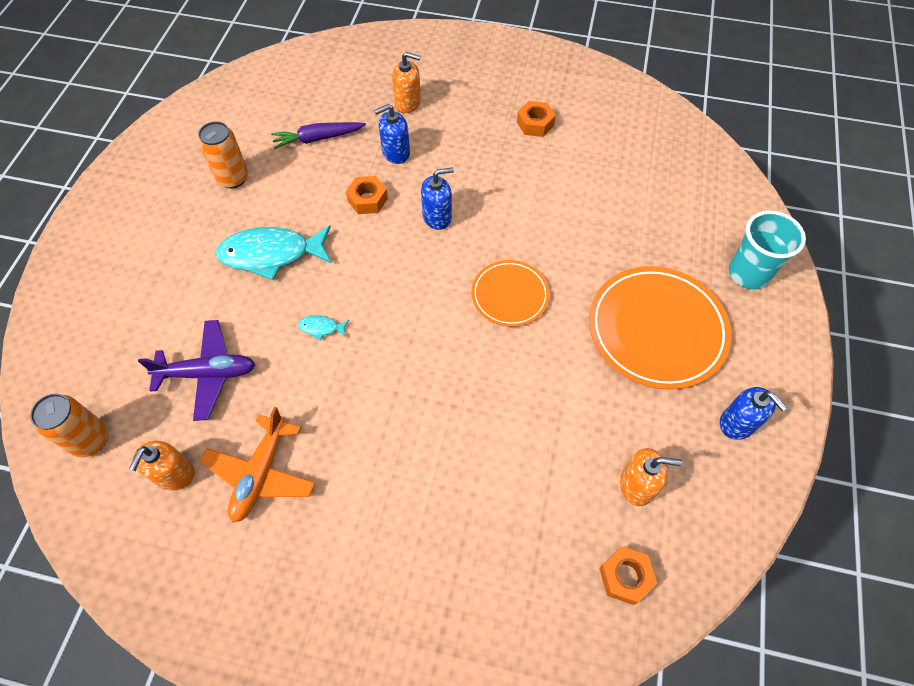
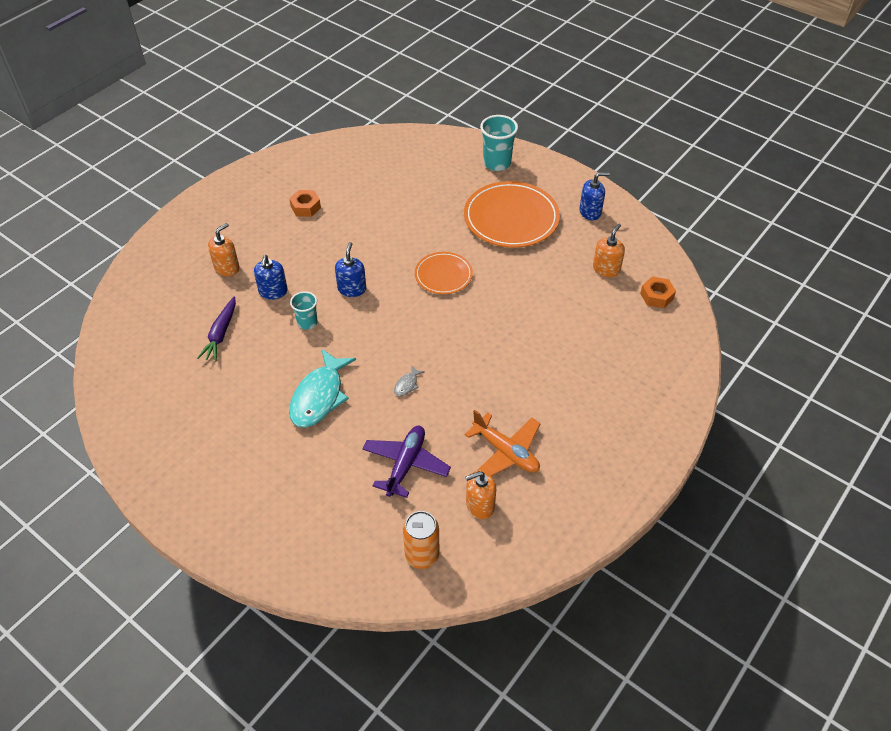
camera: 65 degrees left, 10 degrees down
(174, 474) = (480, 505): orange soap dispenser -> orange soap dispenser turned 120 degrees clockwise
(233, 178) = (221, 401): orange can -> none
(321, 328) = (407, 385): turquoise fish -> grey fish
(367, 199) = (307, 323): orange nut -> turquoise cup

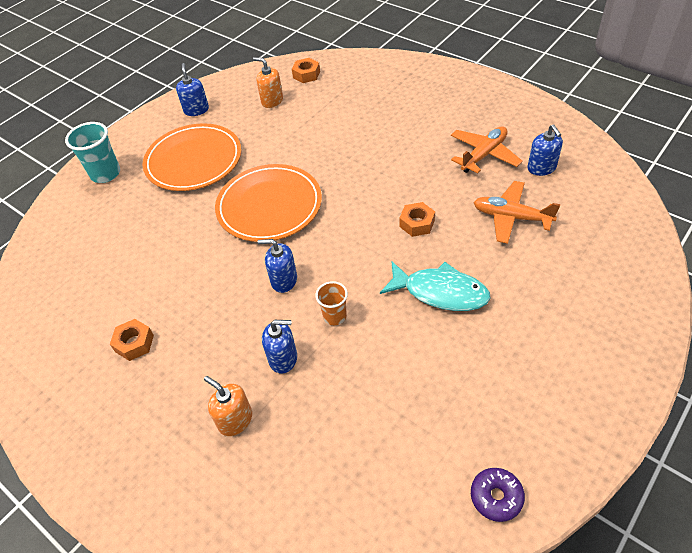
camera: 85 degrees left, 0 degrees up
(126, 414) = (496, 497): none -> purple donut
(221, 334) = (353, 406): purple carrot -> none
(307, 323) = (335, 316): turquoise cup -> orange cup
(405, 464) = (511, 217): purple plane -> orange plane
(407, 385) = (417, 223): grey fish -> orange nut
(422, 555) = (602, 200): orange can -> none
(443, 275) = (269, 206): orange plate -> orange plate, size x1.74
(480, 505) = (541, 168): orange soap dispenser -> blue soap dispenser

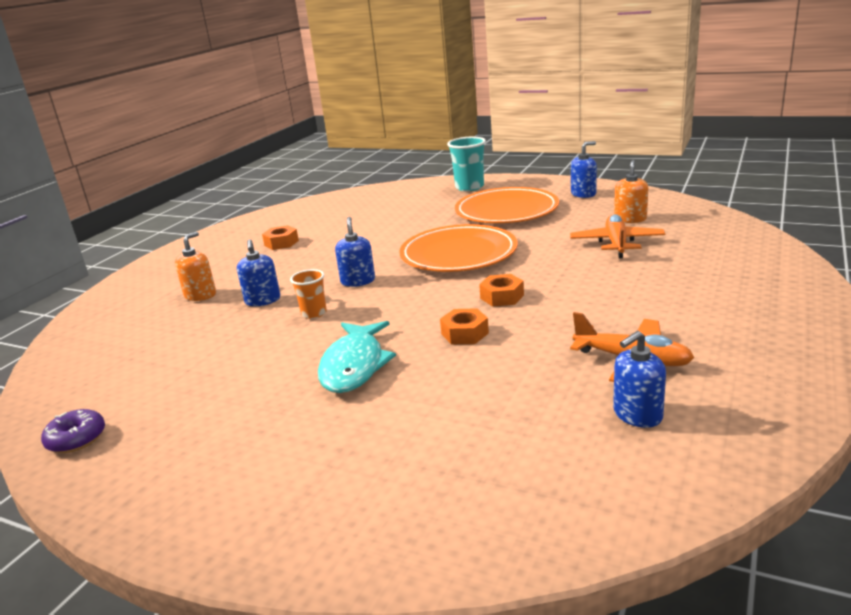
camera: 75 degrees right, 25 degrees down
(306, 74) = (698, 224): orange nut -> orange nut (502, 297)
(511, 217) = (506, 400): orange plane -> orange plane (616, 244)

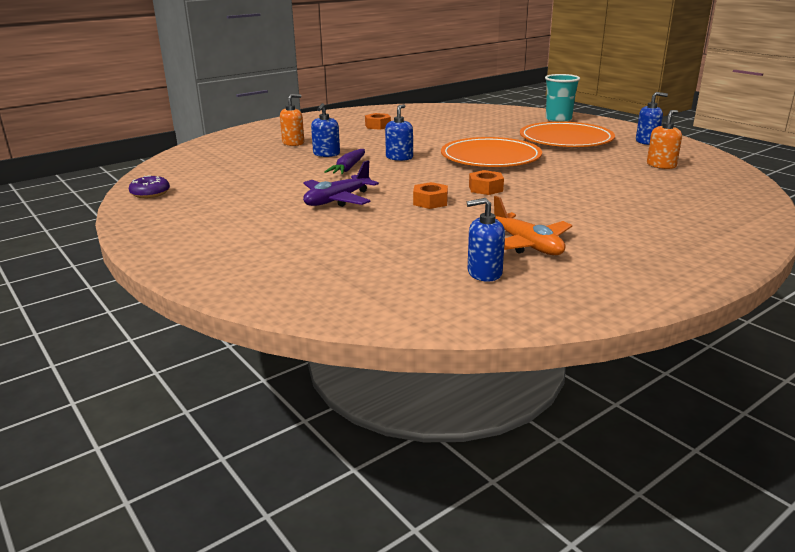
camera: 25 degrees right, 0 degrees up
(314, 313) = (348, 168): orange cup -> purple carrot
(354, 366) = (337, 200): turquoise fish -> purple plane
(616, 244) = (624, 178): orange plane -> none

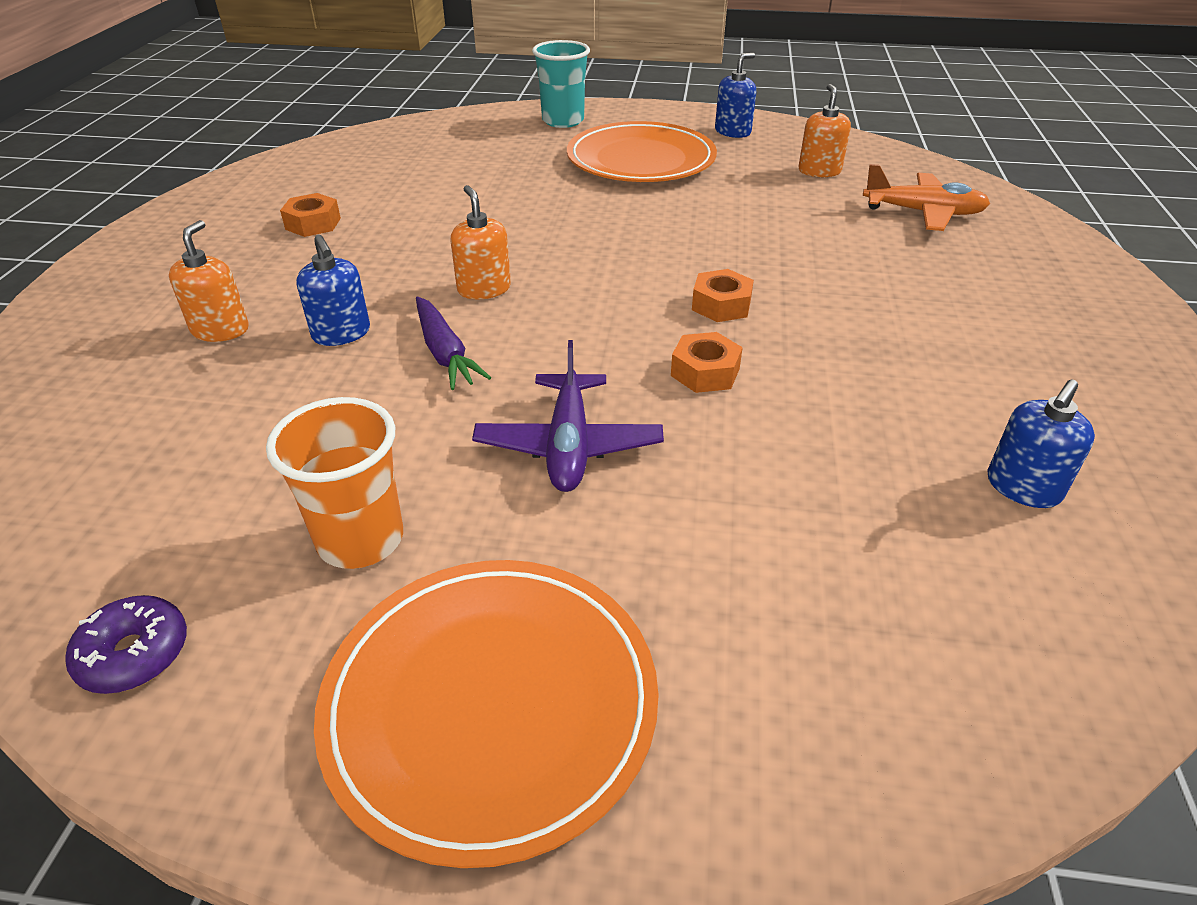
camera: 45 degrees left, 15 degrees up
(236, 195) = (360, 540): none -> orange cup
(399, 157) = (484, 289): blue soap dispenser -> orange soap dispenser
(490, 157) = (613, 234): orange plate -> orange plate (491, 703)
(526, 245) = (961, 398): orange plane -> orange plane (923, 213)

